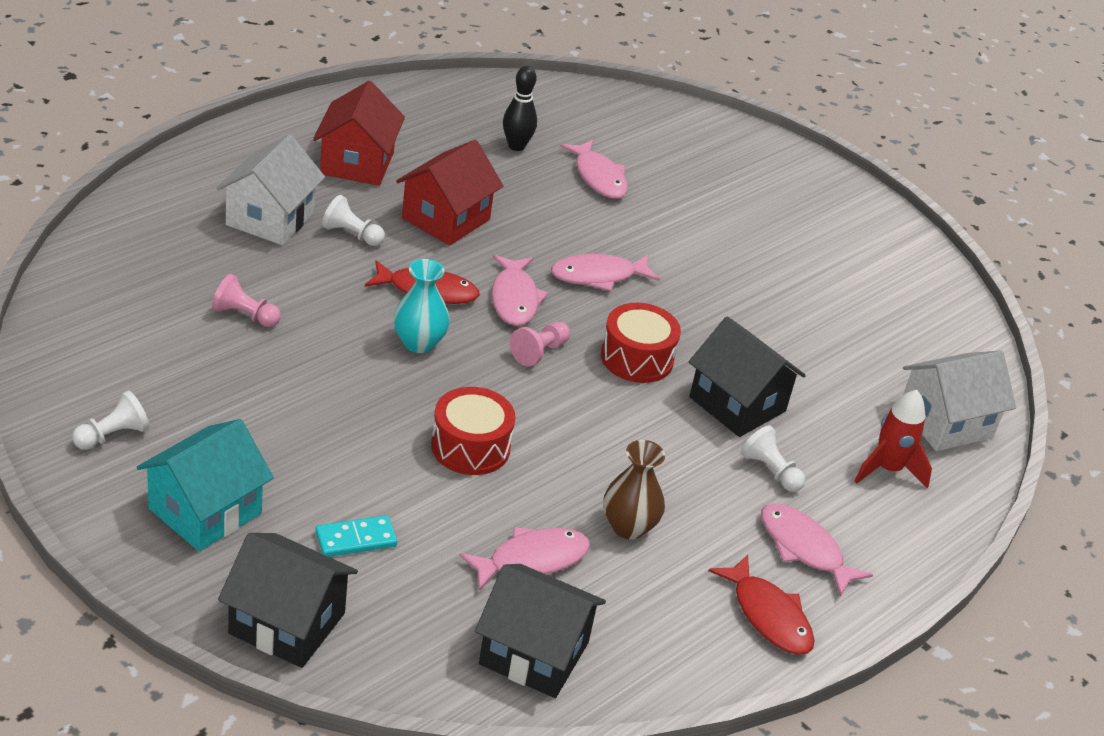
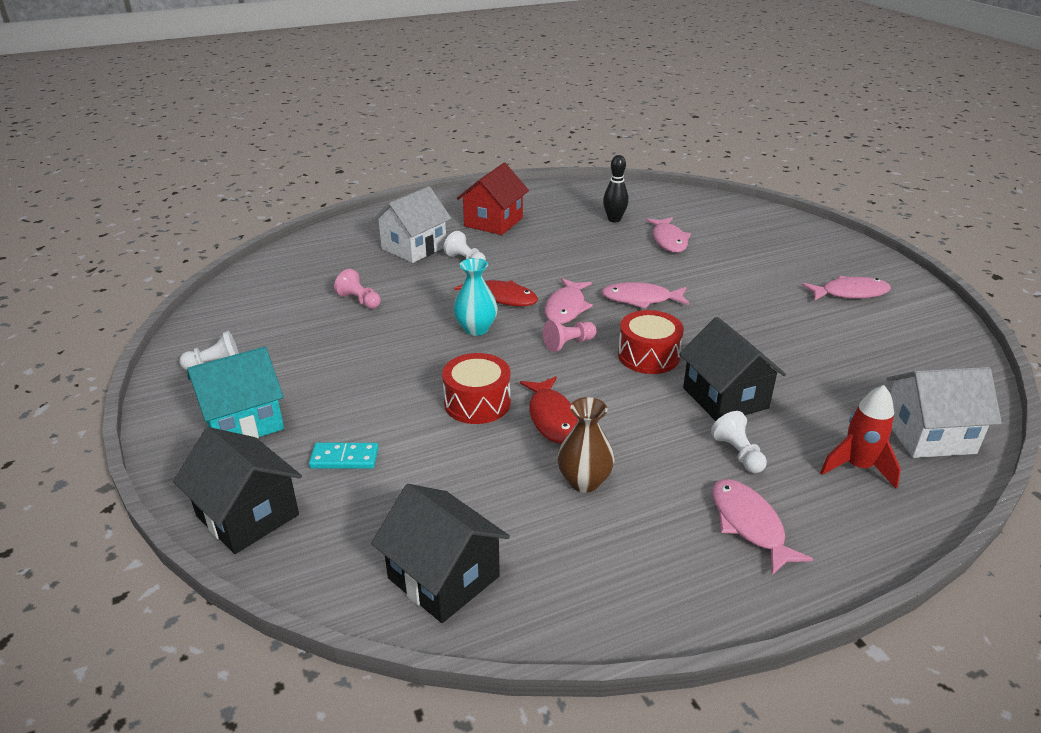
camera: 25 degrees right, 5 degrees down
(446, 219) = (539, 256): red house -> none
(532, 560) = (483, 496): pink fish -> pink fish (850, 293)
(768, 616) = (690, 581): red fish -> red fish (552, 417)

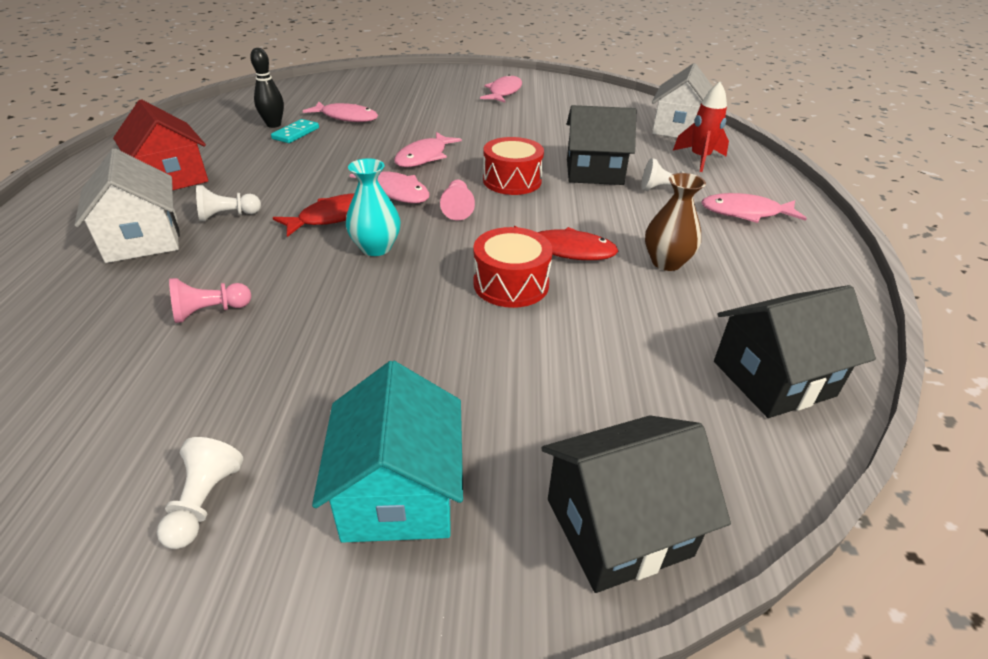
camera: 65 degrees left, 5 degrees up
(344, 458) = (548, 405): turquoise domino -> turquoise domino (296, 133)

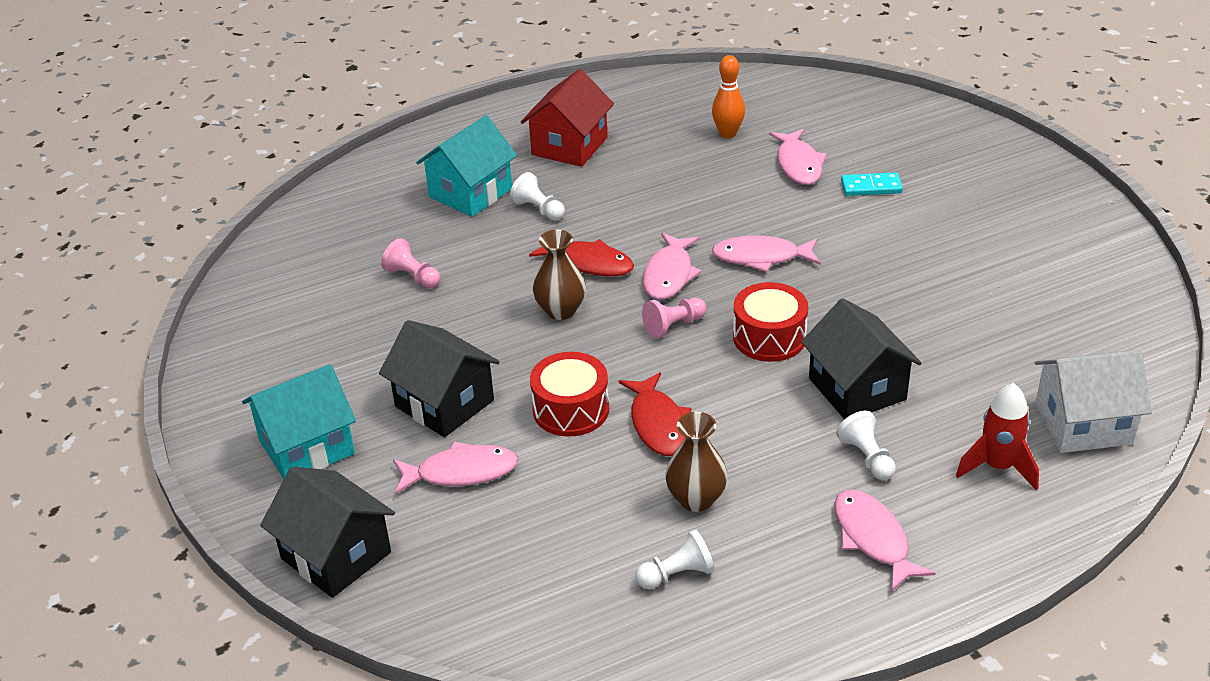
camera: 65 degrees right, 0 degrees up
(143, 239) = (470, 193): white house -> turquoise house
(204, 502) = (256, 374): white pawn -> white pawn (677, 574)
(274, 125) = (728, 134): black bowling pin -> orange bowling pin
(296, 133) = (724, 156): turquoise domino -> turquoise domino (871, 187)
(376, 248) = (561, 310): turquoise vase -> brown vase
(504, 92) = (1021, 235): pink fish -> pink fish (461, 472)
(773, 378) = (553, 611): black house -> black house (444, 403)

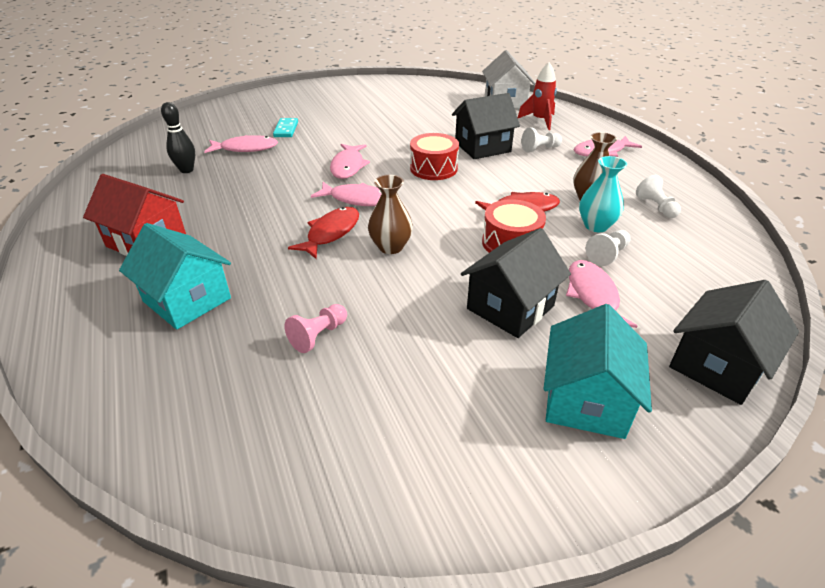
camera: 90 degrees left, 0 degrees up
(307, 447) = (586, 400): turquoise house -> turquoise house turned 45 degrees clockwise
(538, 209) = (240, 258): white pawn -> white pawn (607, 255)
(617, 496) = (596, 226): none -> turquoise vase
(673, 326) = (417, 200): pink pawn -> none
(728, 134) = (187, 170): orange bowling pin -> black bowling pin

